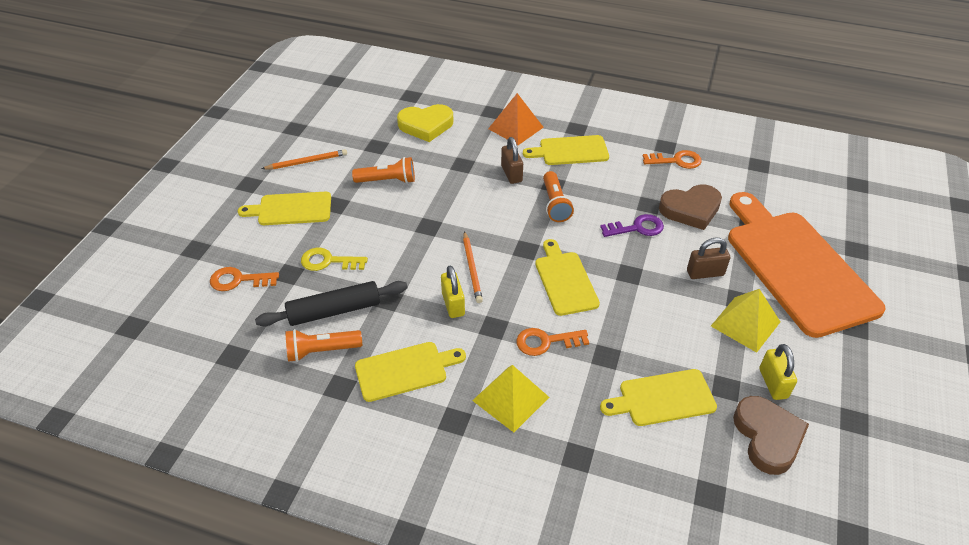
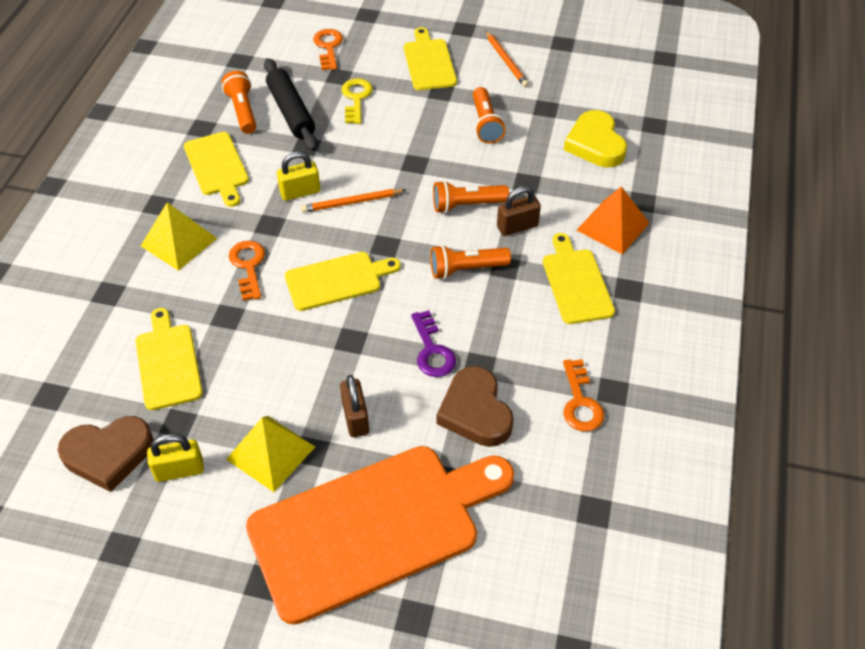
camera: 85 degrees right, 5 degrees up
(484, 199) = (466, 205): none -> orange flashlight

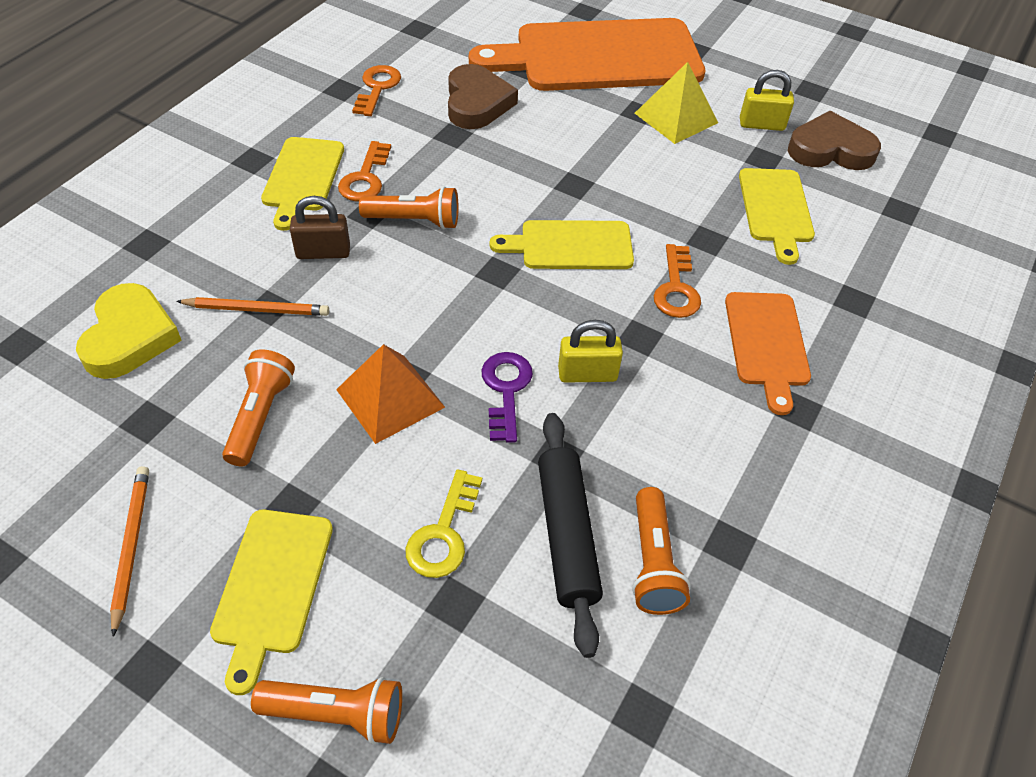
camera: 165 degrees left, 0 degrees up
(178, 242) = (766, 343): yellow pyramid -> orange cutting board
(217, 166) = (707, 453): yellow cutting board -> none
(328, 47) = (448, 697): orange key -> orange key (365, 178)
(352, 203) = (519, 339): orange pencil -> orange pencil (257, 309)
(355, 418) = (590, 123): brown padlock -> none
(432, 350) = (493, 156): purple key -> purple key (506, 390)
(466, 205) = (368, 295): orange flashlight -> orange flashlight (337, 714)
(612, 226) = (210, 224): orange pyramid -> orange pyramid (390, 398)

